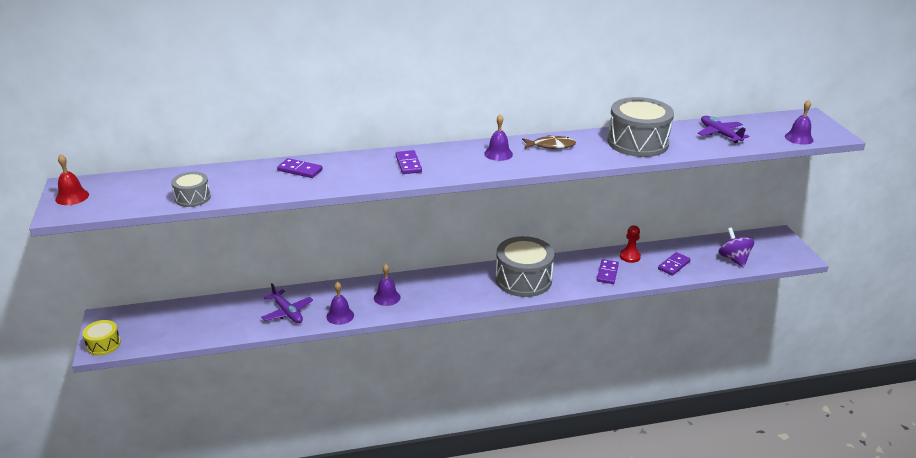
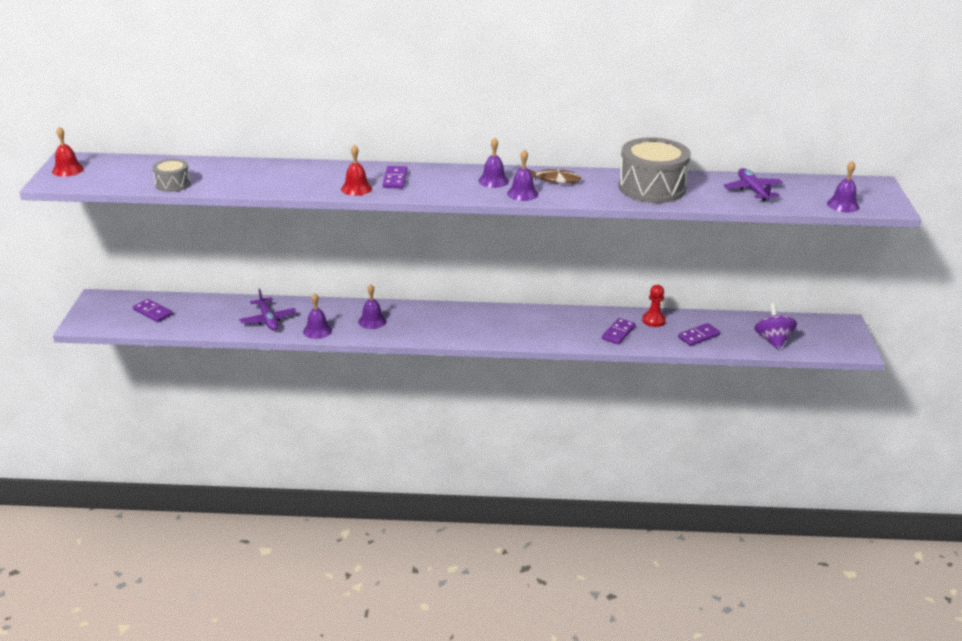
camera: 15 degrees right, 0 degrees up
(103, 344) = (87, 321): yellow drum -> none
(300, 170) = (286, 172): purple domino -> purple domino (152, 312)
(377, 178) = (356, 188): none -> red bell
(523, 279) = (523, 326): grey drum -> none
(532, 163) = (522, 193): none -> purple bell

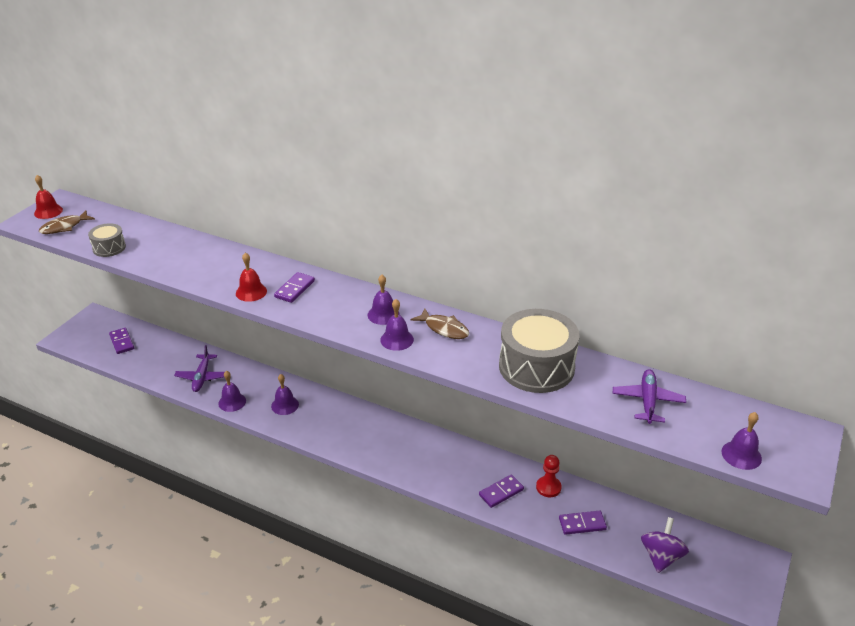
camera: 25 degrees right, 5 degrees up
(102, 178) = (64, 227): none -> brown fish

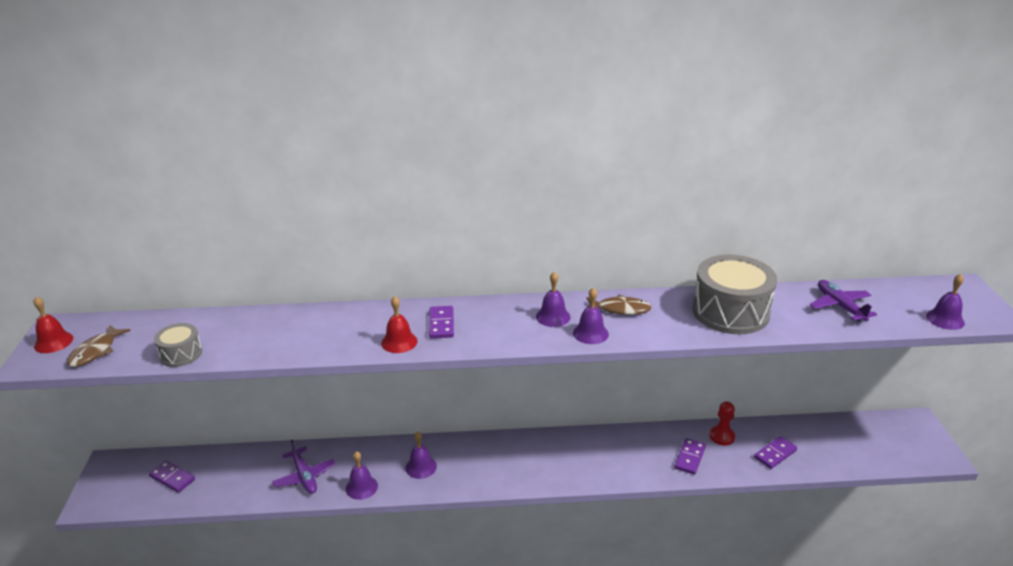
camera: 30 degrees left, 5 degrees down
(661, 557) = (853, 452): purple spinning top -> none

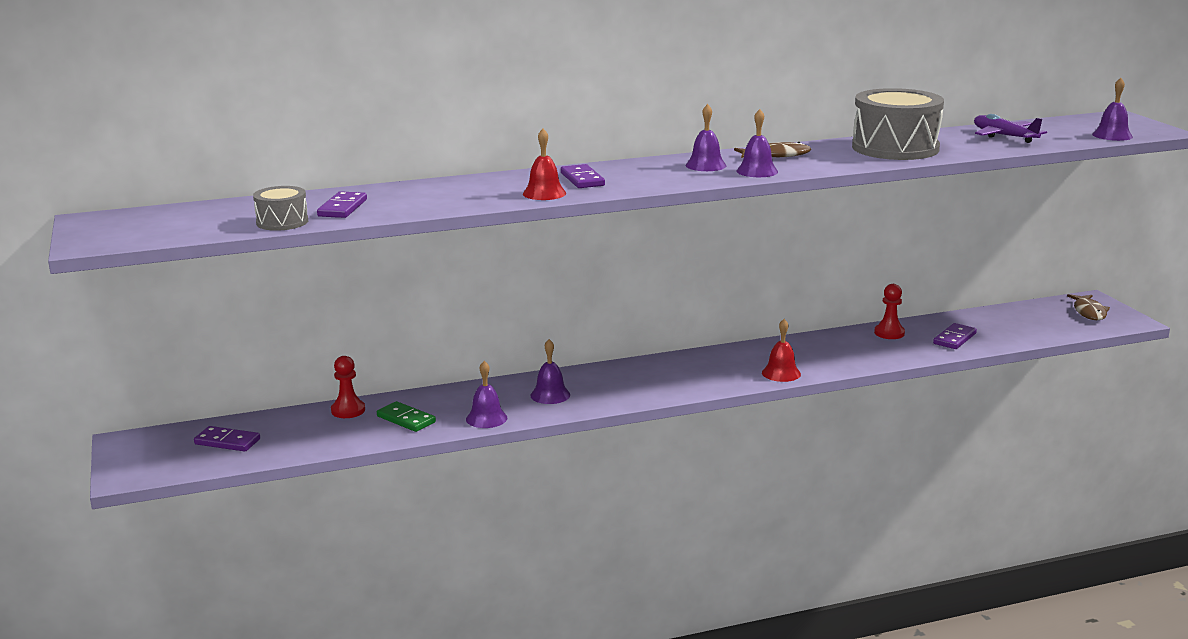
camera: 15 degrees left, 10 degrees down
(53, 342) = (100, 229): red bell -> red bell (781, 373)
(95, 351) = (167, 230): brown fish -> brown fish (1089, 312)
(270, 457) = (348, 410): none -> red pawn
(304, 476) = (406, 419): purple plane -> green domino
(689, 458) = (863, 352): purple domino -> purple domino (342, 208)

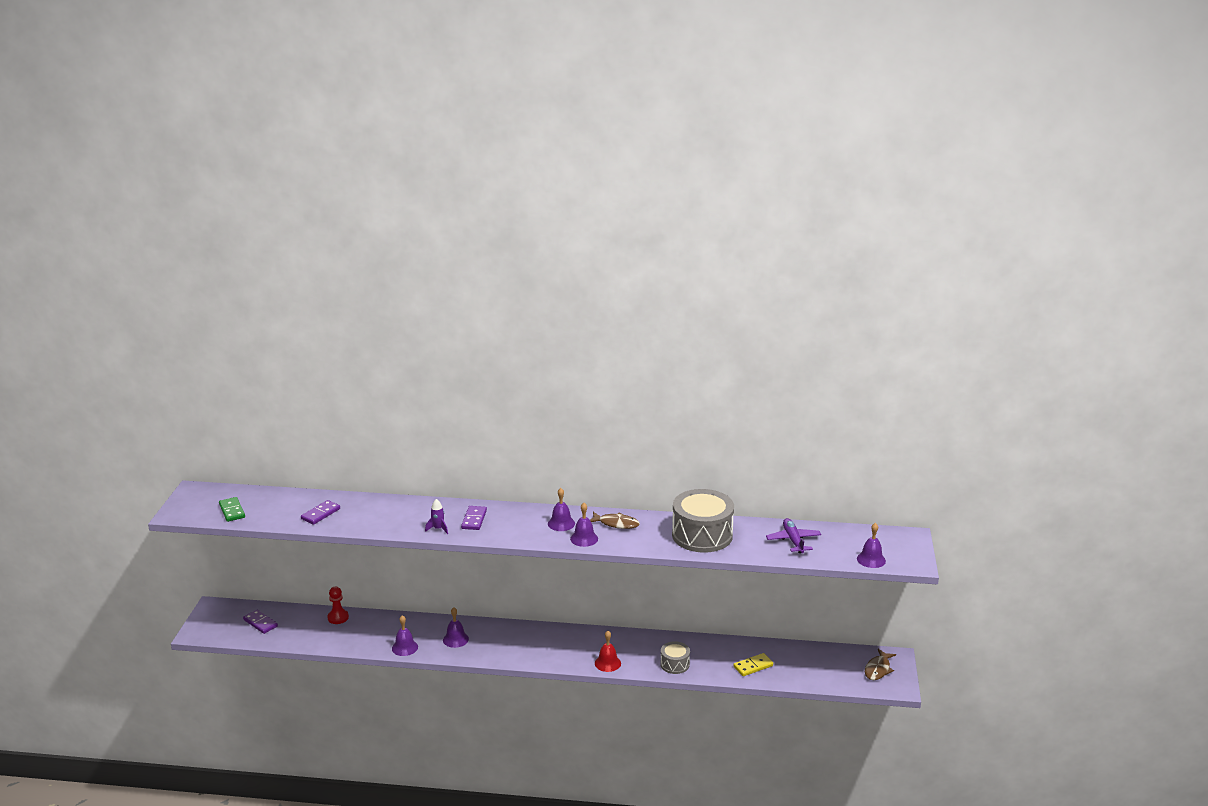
camera: 25 degrees right, 5 degrees up
(282, 222) = (279, 519): grey drum -> grey drum (675, 664)
(406, 419) = (362, 634): green domino -> green domino (232, 511)
(544, 193) = (438, 529): red bell -> purple rocket
(889, 333) = (714, 648): red pawn -> none
(954, 339) = (753, 666): purple domino -> yellow domino

